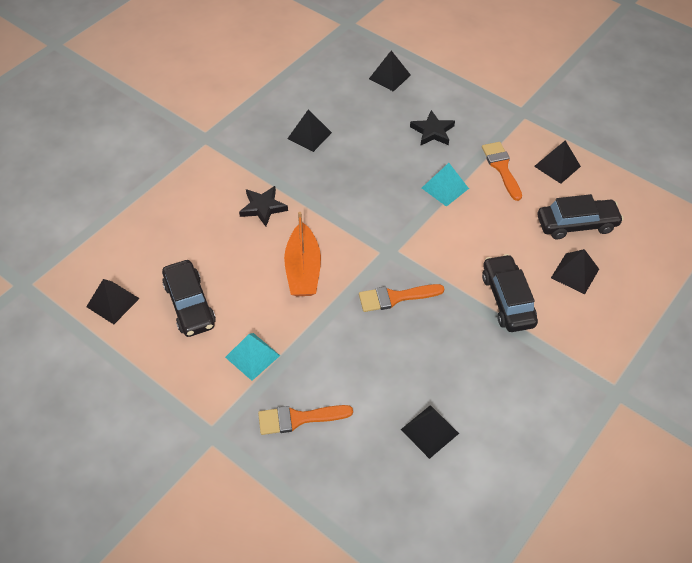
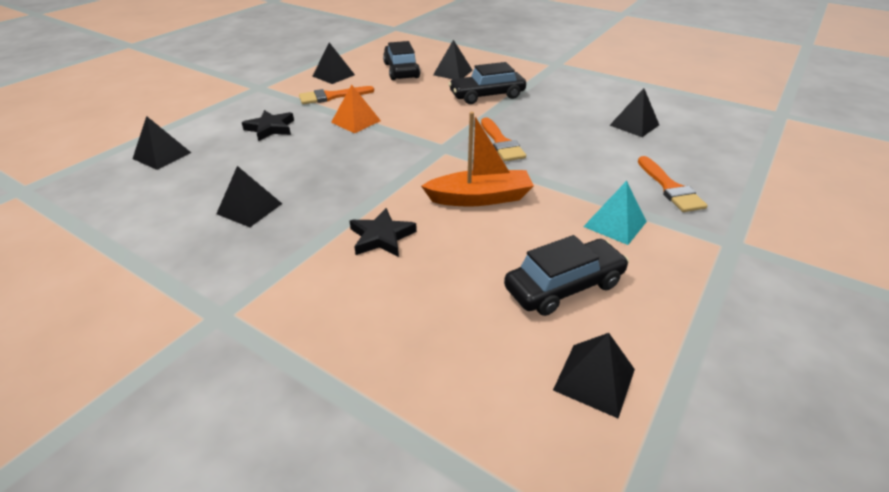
camera: 95 degrees left, 15 degrees down
(445, 188) = (356, 121): turquoise pyramid -> orange pyramid

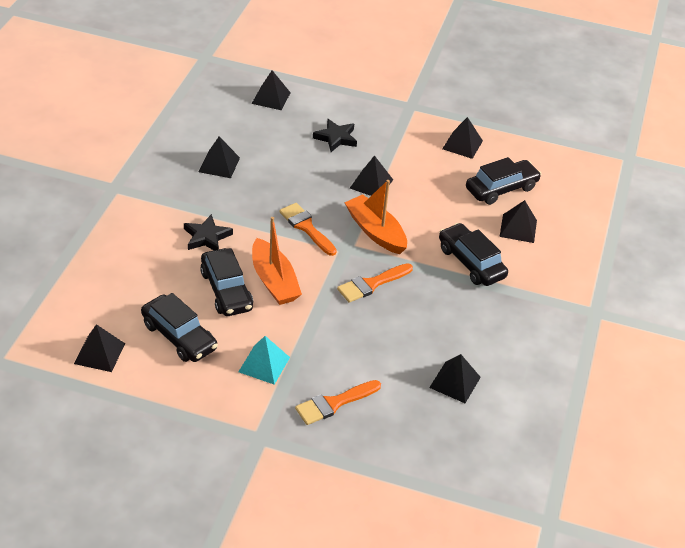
camera: 70 degrees right, 5 degrees up
(331, 96) = (414, 156): orange brush -> orange brush (306, 227)
(356, 121) = (371, 183): orange pyramid -> black pyramid
(427, 130) = (375, 232): none -> orange boat
(486, 234) = (226, 290): none -> black car

